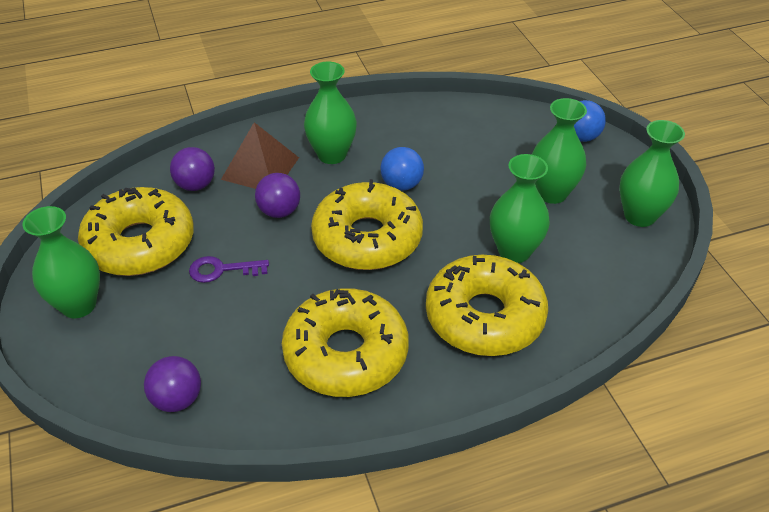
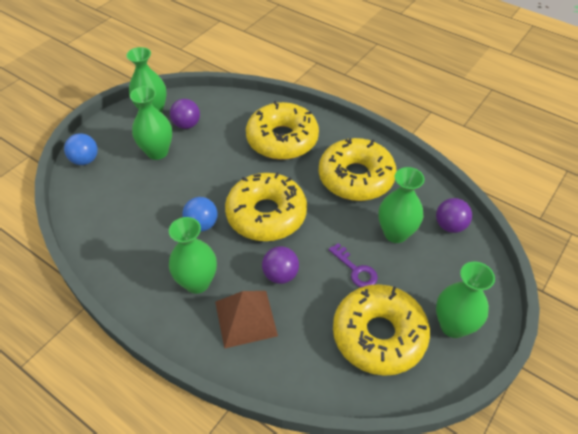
camera: 125 degrees left, 5 degrees up
(195, 185) = (297, 348): purple ball -> purple ball (187, 125)
(514, 251) = (223, 148): green vase -> green vase (395, 233)

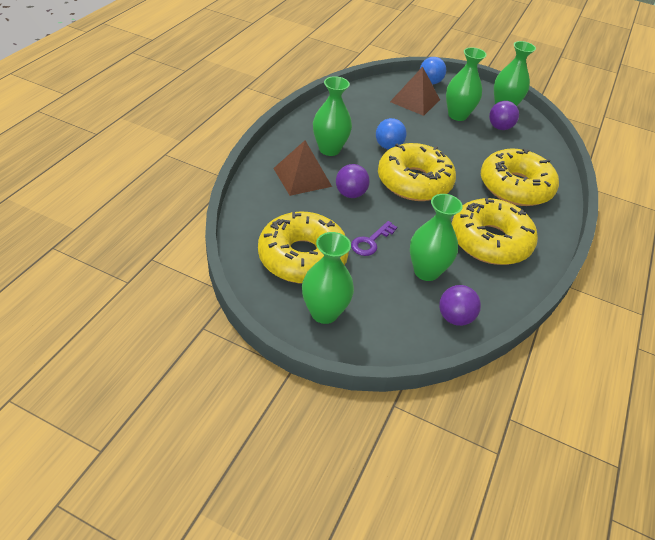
camera: 75 degrees right, 5 degrees down
(119, 182) = (415, 101): none -> brown pyramid

